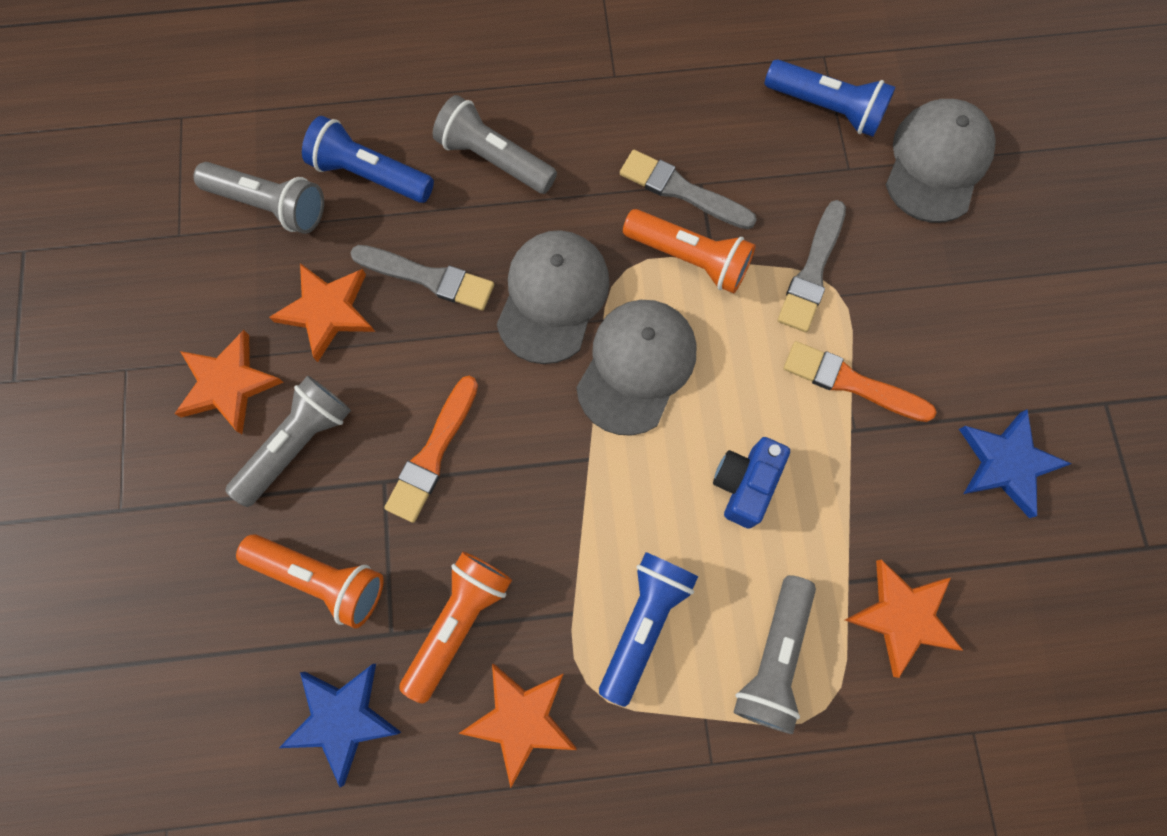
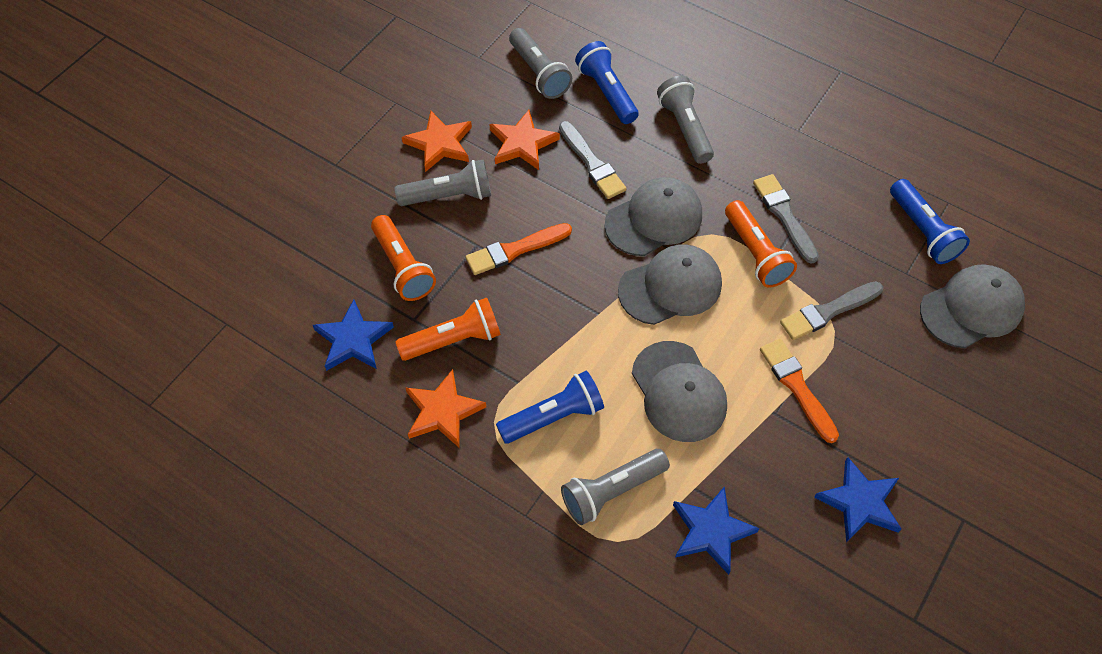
camera: 40 degrees right, 15 degrees down
(744, 484) = (678, 392): blue camera -> grey cap
(902, 616) = (711, 531): orange star -> blue star

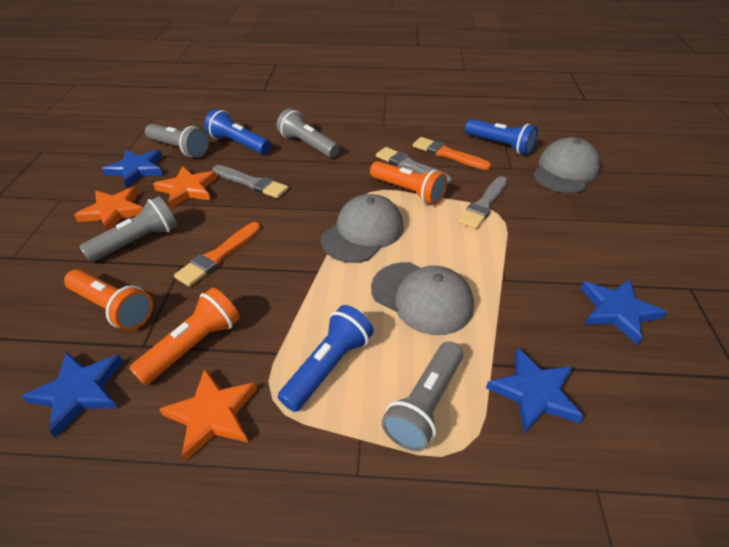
camera: 30 degrees left, 15 degrees down
(482, 89) = (137, 170): none -> blue star
(654, 219) = (321, 198): grey cap -> none
(797, 387) = (504, 256): orange brush -> orange brush (447, 154)

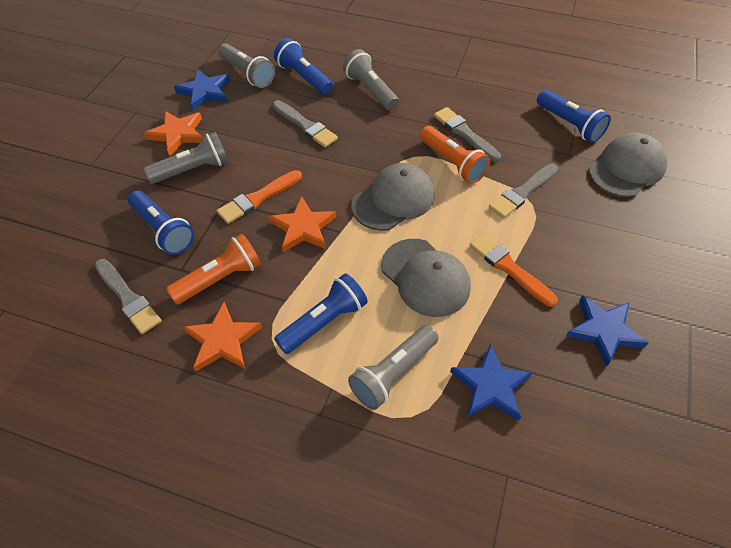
camera: 15 degrees right, 10 degrees up
(79, 392) = (128, 298): blue star -> grey brush
(113, 308) = (163, 230): orange flashlight -> blue flashlight
(187, 189) = (246, 122): orange star -> orange star (303, 228)
(447, 154) = (509, 126): orange brush -> orange brush (509, 268)

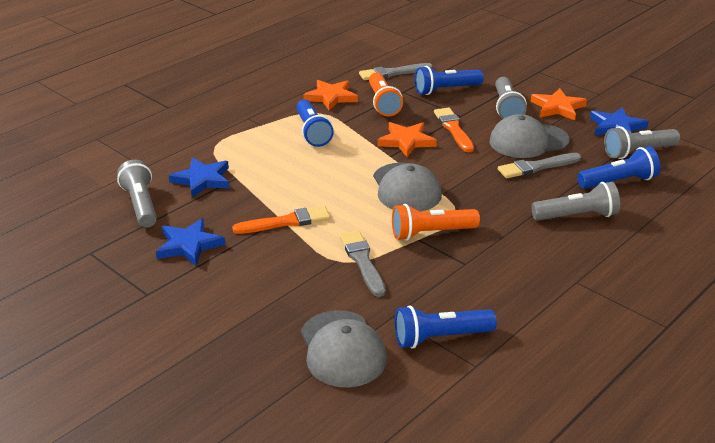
camera: 115 degrees right, 20 degrees down
(393, 373) = (249, 147): grey flashlight -> grey flashlight (141, 205)
(425, 277) = (313, 180): grey cap -> grey cap (528, 141)
(465, 133) = (470, 255): grey brush -> none

